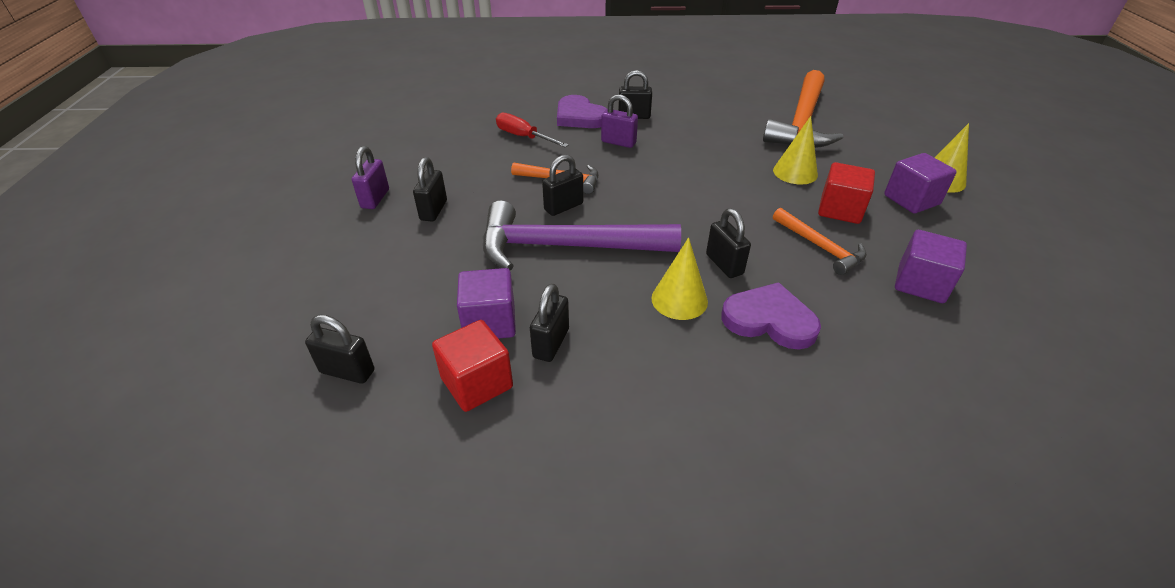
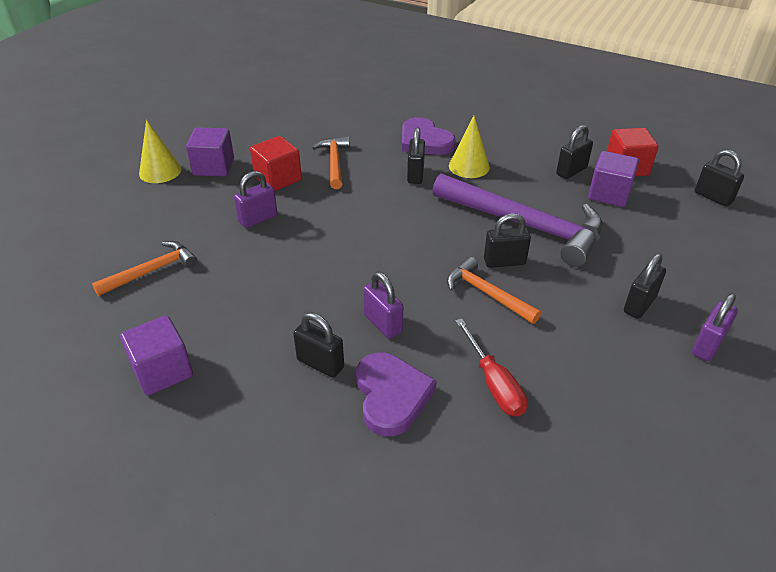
camera: 150 degrees left, 0 degrees up
(795, 172) = (258, 219): yellow cone -> purple padlock
(801, 122) = (152, 271): orange hammer -> orange hammer, size x0.52
(920, 284) = (308, 127): purple cube -> purple cube (162, 371)

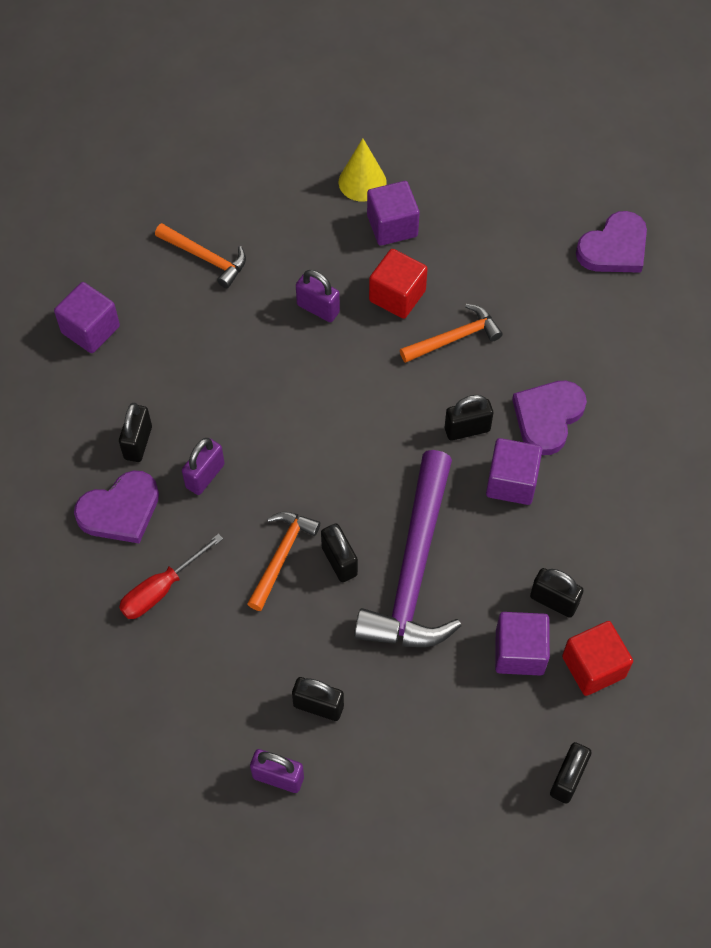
camera: 70 degrees right, 20 degrees up
(311, 89) = (614, 248): none -> purple heart
(469, 166) = (511, 482): yellow cone -> purple cube

